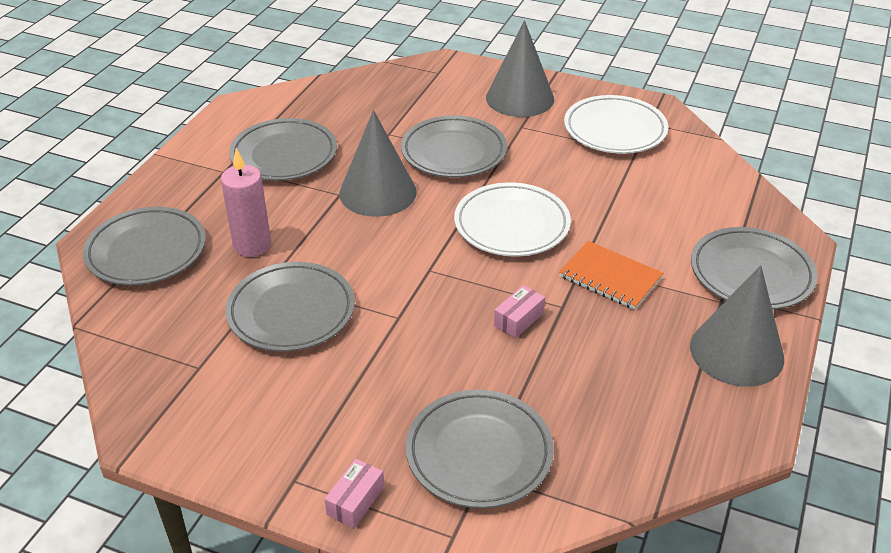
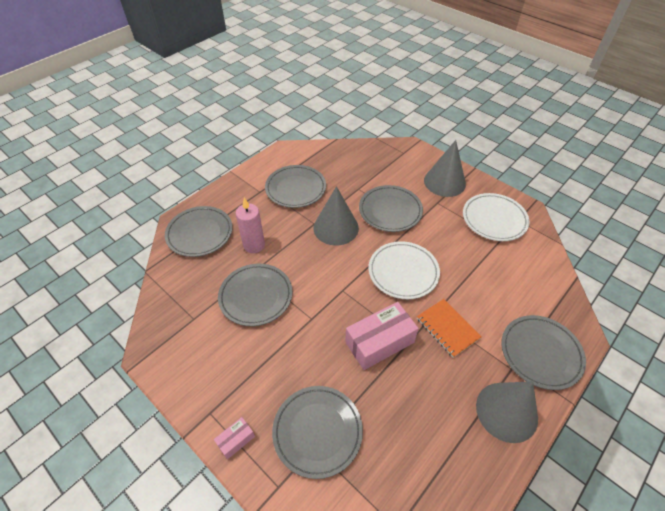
camera: 20 degrees right, 10 degrees up
(518, 319) = (379, 342): pink box -> pink box, size x2.08

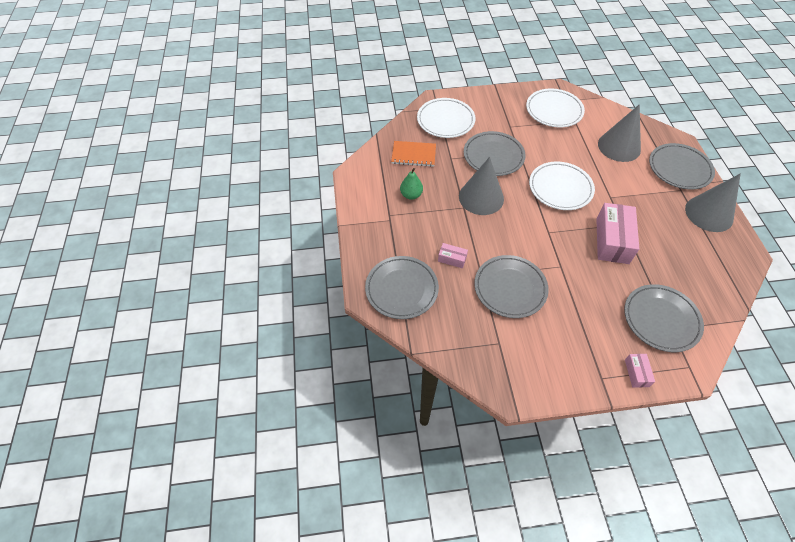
camera: 50 degrees left, 5 degrees up
(254, 245) = (452, 259): pink candle -> pink box
(295, 189) = (411, 195): grey plate -> green pear
(395, 164) = (445, 120): none -> white plate
(444, 182) = (493, 109): grey cone -> grey cone (619, 146)
(447, 328) = (627, 198): orange notebook -> orange notebook (413, 155)

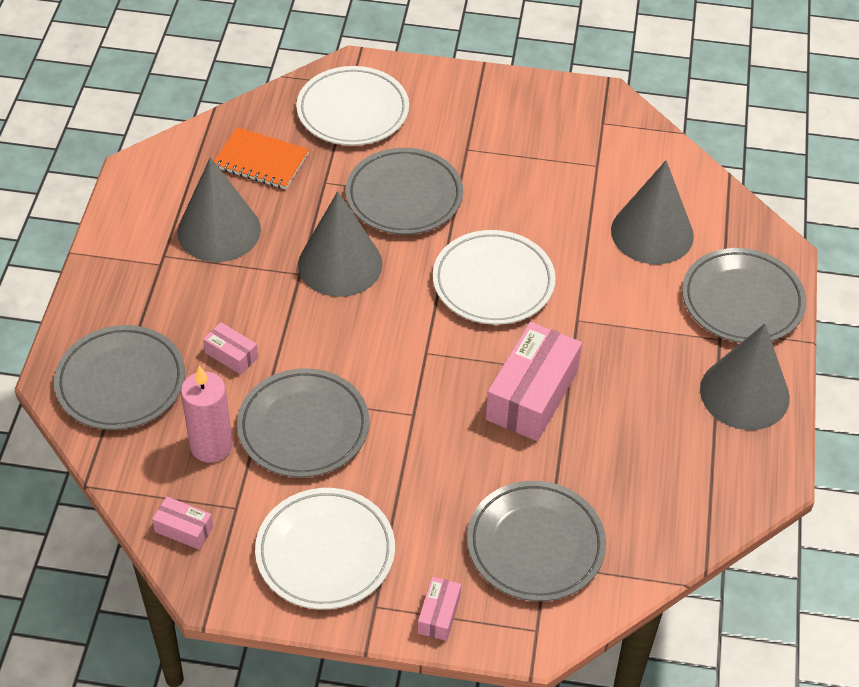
camera: 15 degrees right, 5 degrees down
(411, 195) = (219, 230): green pear -> grey cone
(468, 311) = (211, 446): none -> pink candle
(478, 363) = (184, 529): none -> pink box
(554, 111) = (568, 138): white plate -> white plate (325, 552)

